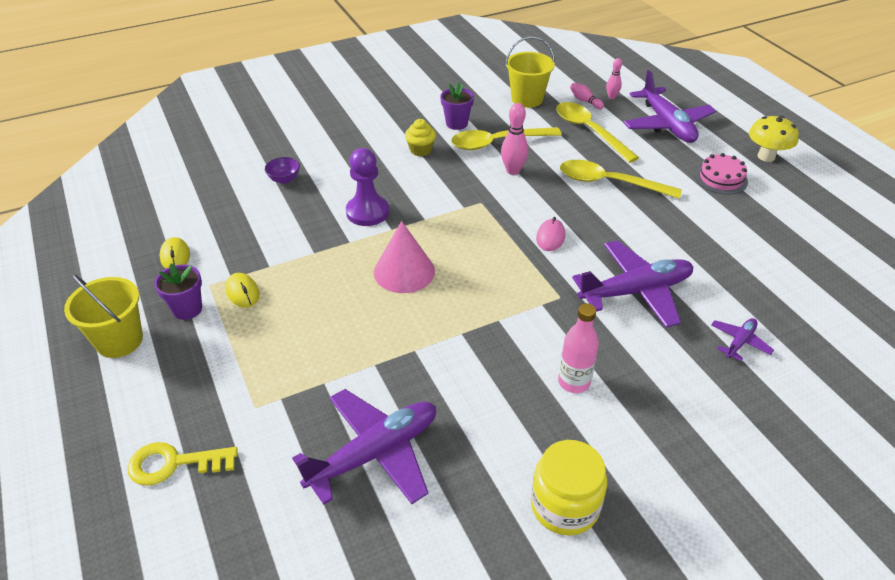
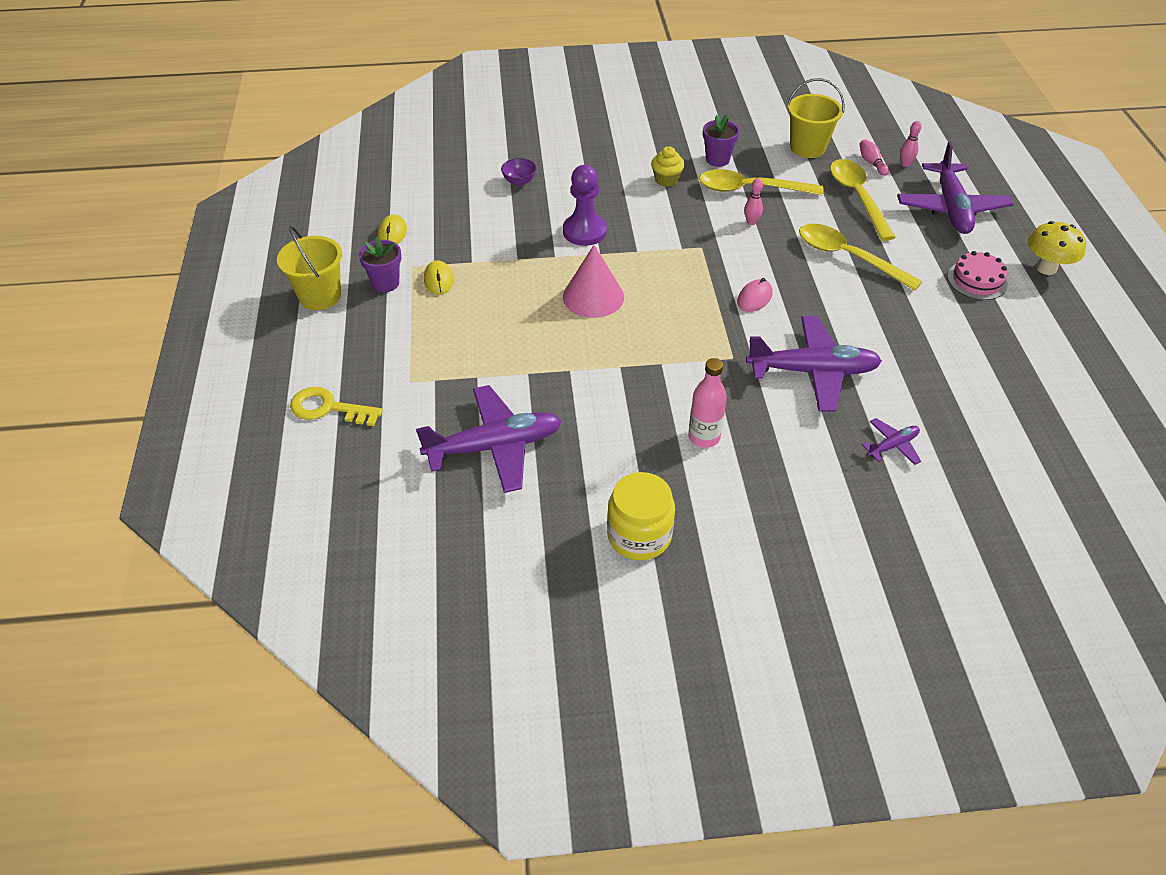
camera: 20 degrees right, 5 degrees up
(513, 171) = (751, 222): pink bowling pin -> pink bowling pin, size x0.63

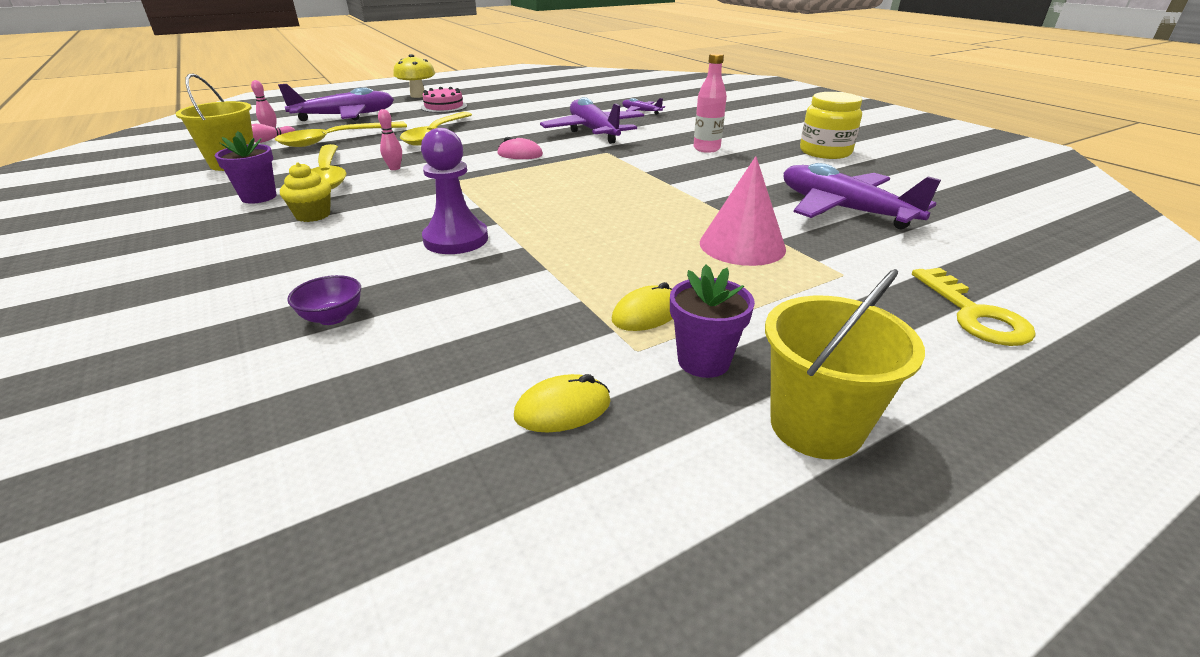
camera: 115 degrees left, 15 degrees down
(593, 296) = (580, 211): pink cone -> pink cone (742, 245)

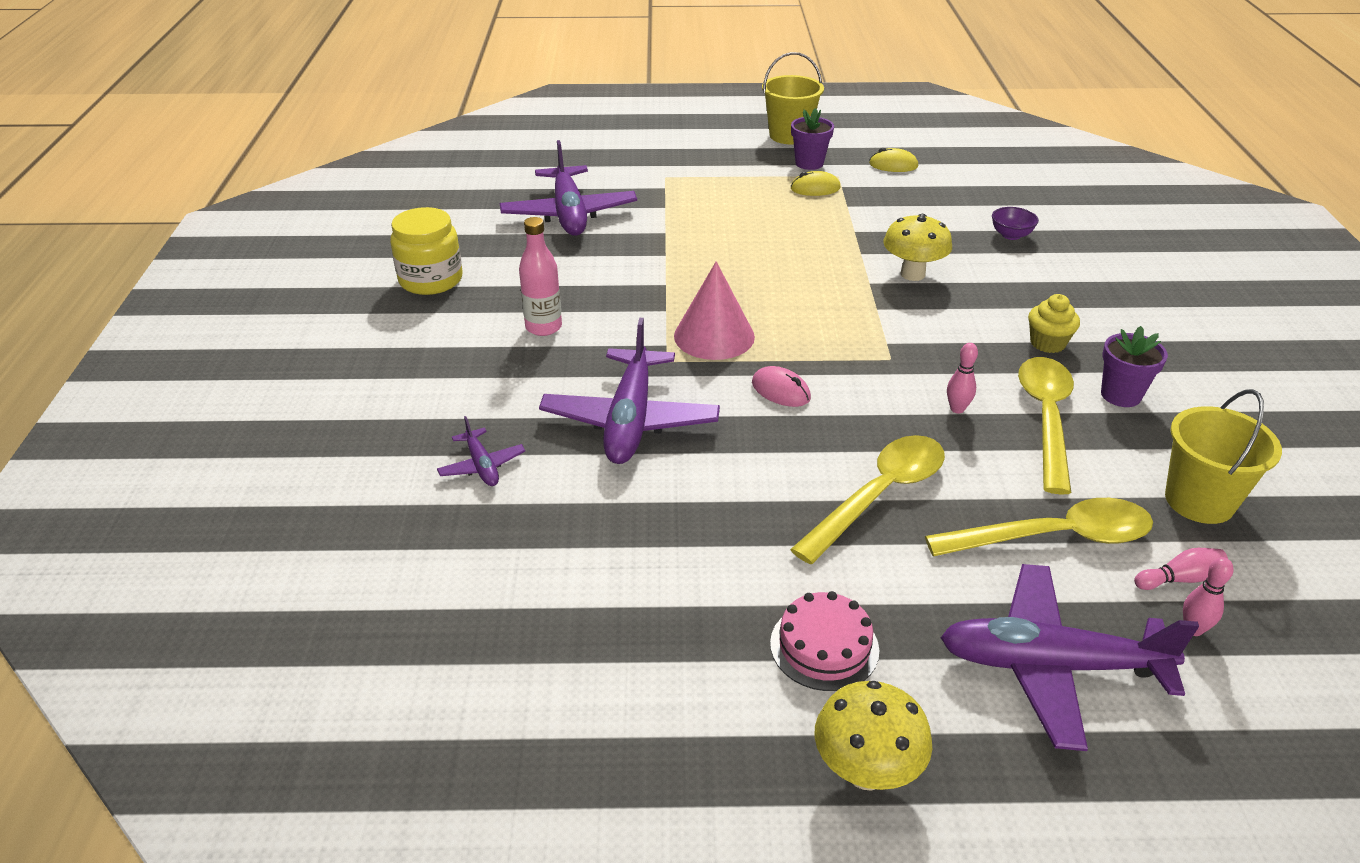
camera: 150 degrees left, 5 degrees up
(456, 239) = (912, 274): purple pawn -> yellow mushroom
(742, 245) = (697, 209): pink cone -> pink cone (714, 336)
(974, 314) = (638, 144): yellow key -> none

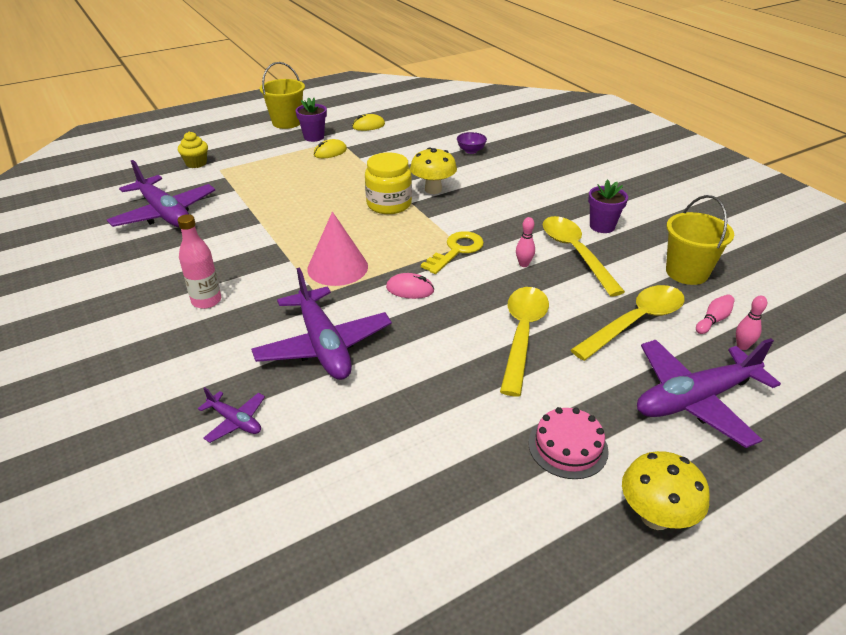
camera: 30 degrees left, 0 degrees up
(431, 280) = (84, 294): yellow jar -> yellow jar (389, 204)
(879, 362) = (456, 250): none -> yellow key
(1047, 343) = (541, 208): yellow cupcake -> yellow cupcake (196, 163)

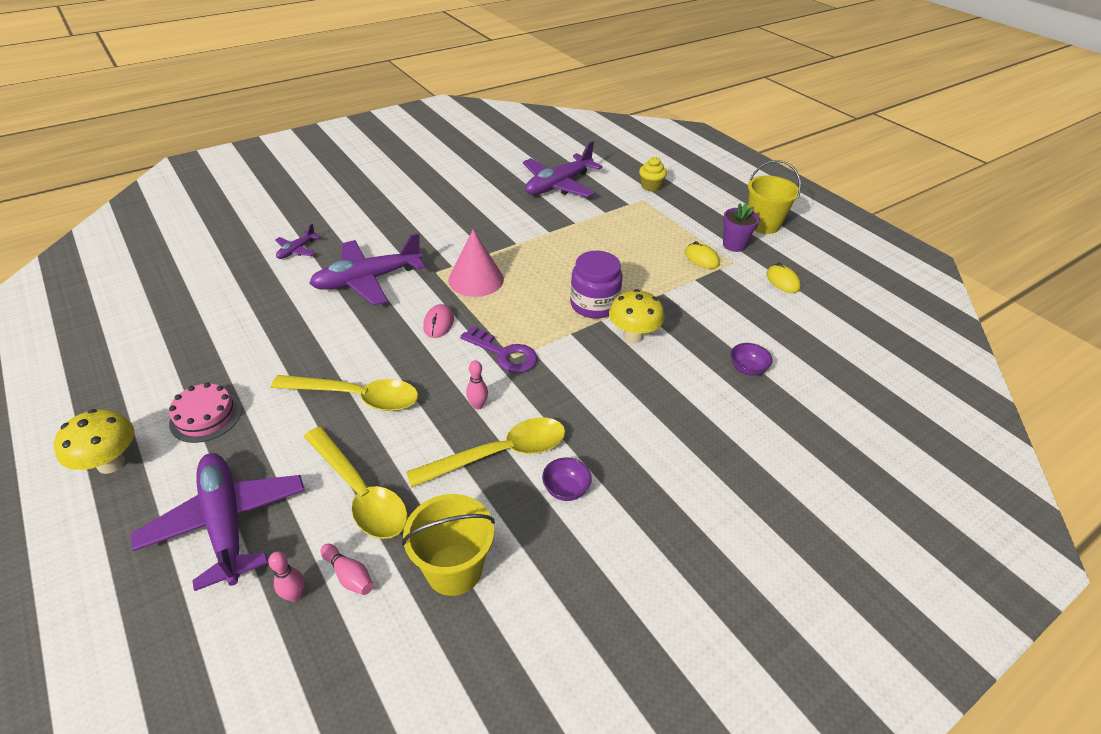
camera: 85 degrees right, 5 degrees up
(206, 301) = (433, 221): pink bottle -> none
(389, 204) = (594, 304): yellow jar -> purple jar
(456, 250) = (504, 354): yellow key -> purple key
(602, 226) = (565, 489): purple flower pot -> purple bowl

